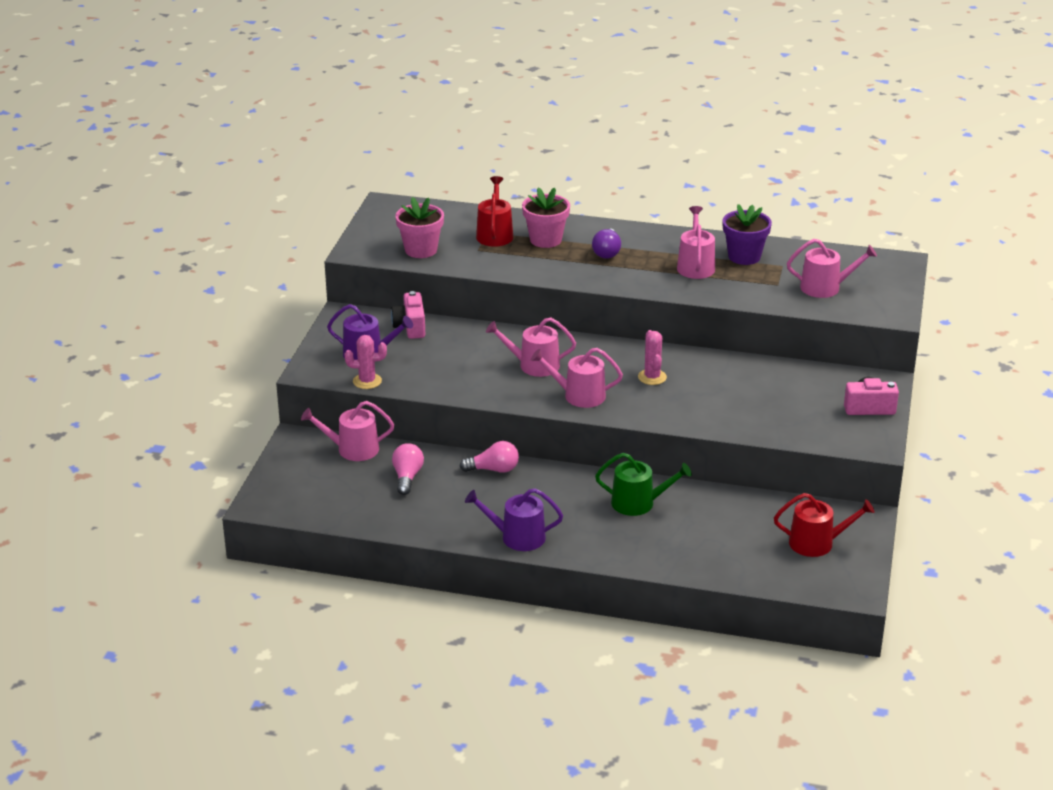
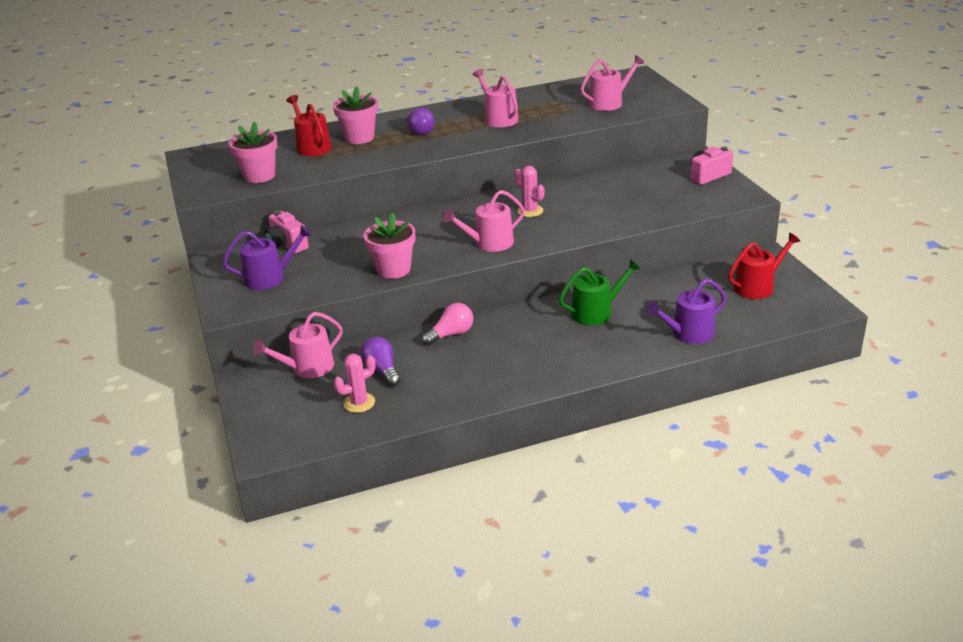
camera: 30 degrees left, 0 degrees up
(367, 381) = (292, 298): pink cactus -> pink cactus (359, 403)
(407, 477) = (382, 370): pink light bulb -> purple light bulb
(472, 388) = (393, 269): none -> pink flower pot
(517, 537) = (531, 378): purple watering can -> purple watering can (688, 333)
(533, 365) = (426, 235): pink watering can -> none
(744, 256) = (526, 103): purple flower pot -> none

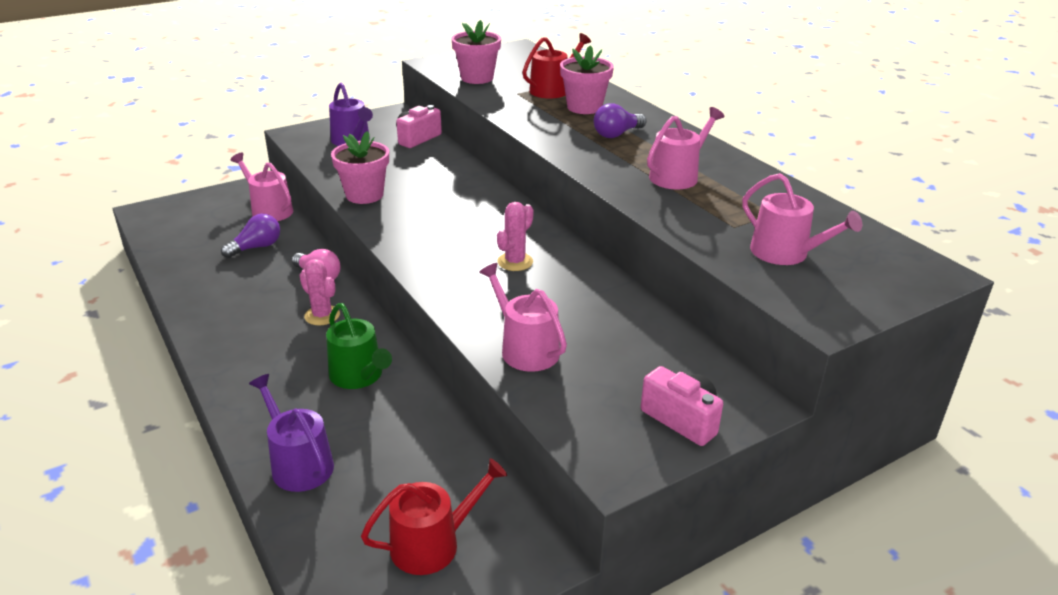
camera: 75 degrees right, 0 degrees up
(359, 403) = (204, 243): pink cactus -> pink cactus (322, 315)
(489, 243) = (425, 242): pink watering can -> pink watering can (525, 348)
(758, 286) = (433, 543): red watering can -> red watering can turned 75 degrees counterclockwise

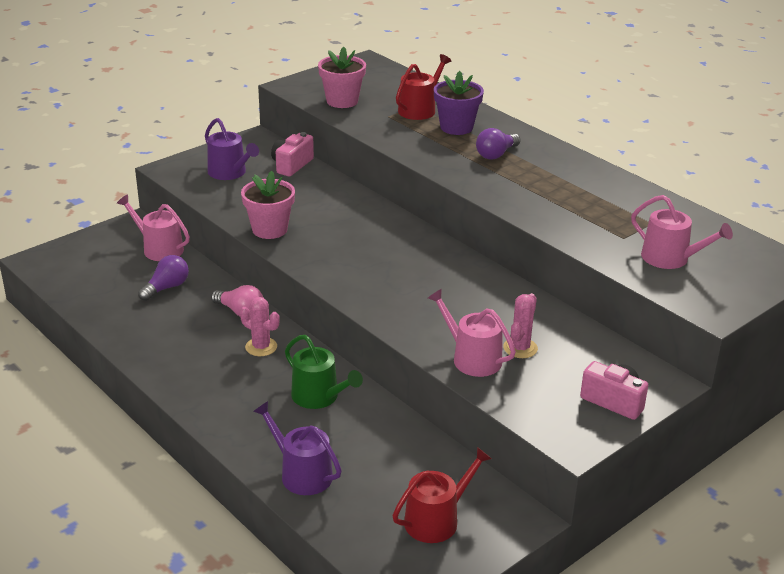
camera: 10 degrees left, 0 degrees up
(515, 262) = (434, 283): pink cactus -> pink cactus (520, 348)
(584, 107) = (456, 127): pink flower pot -> purple flower pot
(678, 176) = (563, 193): pink watering can -> none

